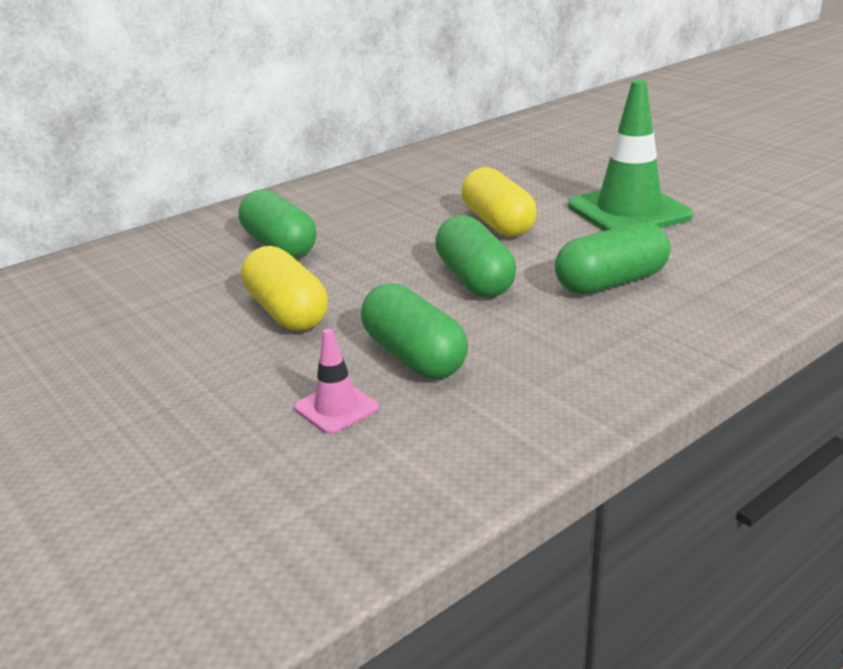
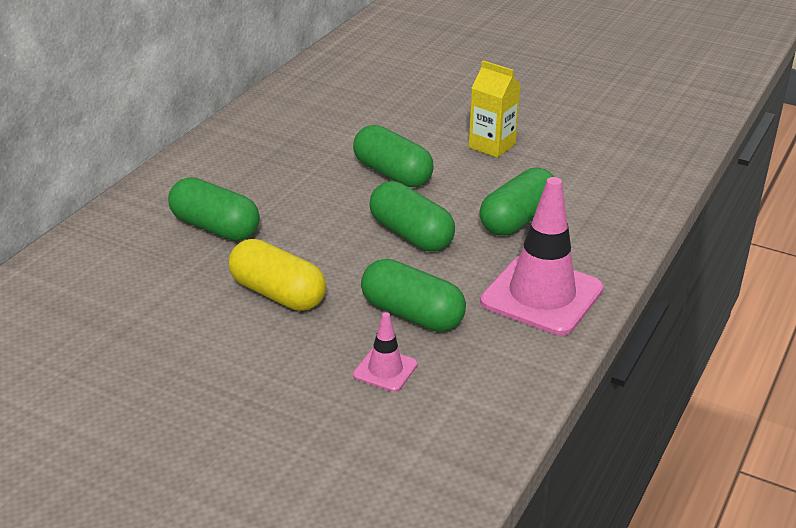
camera: 25 degrees left, 5 degrees up
(497, 223) = (392, 174): yellow capsule -> green capsule
(587, 364) = (541, 296): none -> pink traffic cone
(628, 211) = (492, 146): green traffic cone -> yellow carton

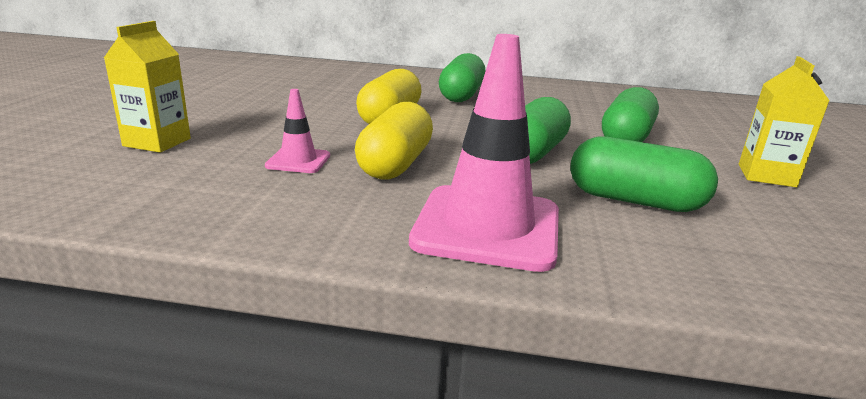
camera: 70 degrees right, 10 degrees down
(296, 464) = (157, 142): none -> yellow carton
(412, 314) = (395, 164): green capsule -> yellow capsule

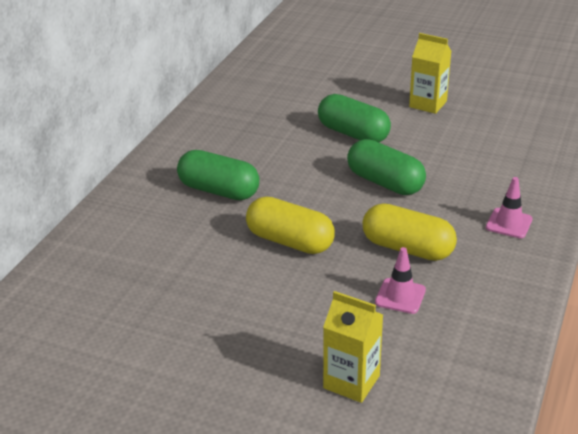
camera: 75 degrees left, 10 degrees up
(487, 227) = (509, 223): pink traffic cone -> pink traffic cone, size x0.48
(634, 201) = (469, 163): green capsule -> none

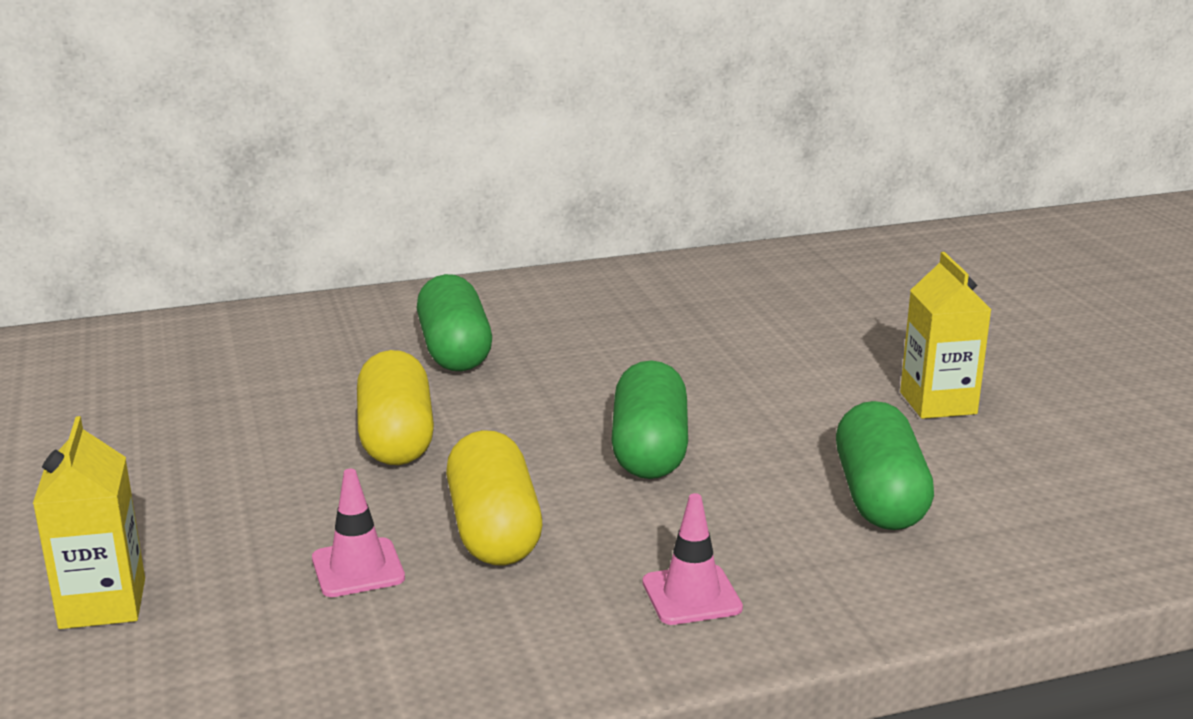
camera: 50 degrees right, 10 degrees down
(353, 134) = (745, 380): green capsule -> green capsule (879, 497)

